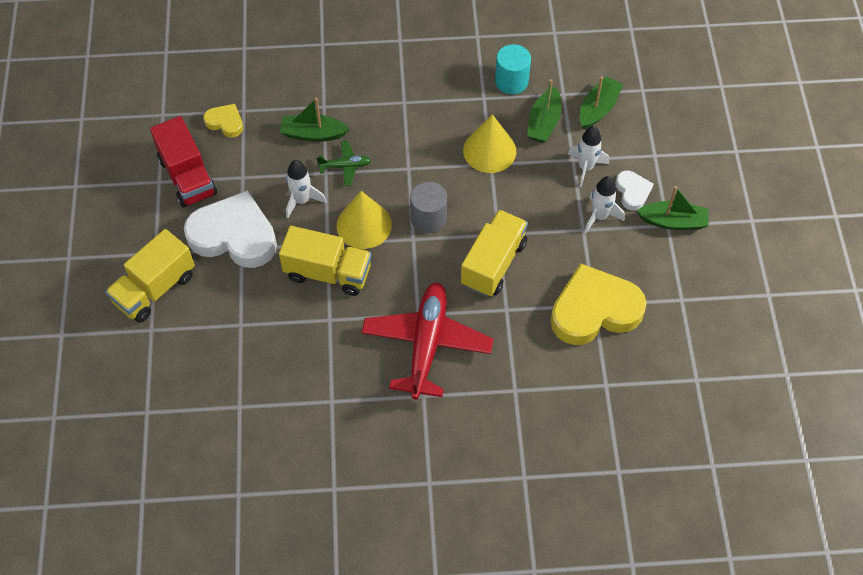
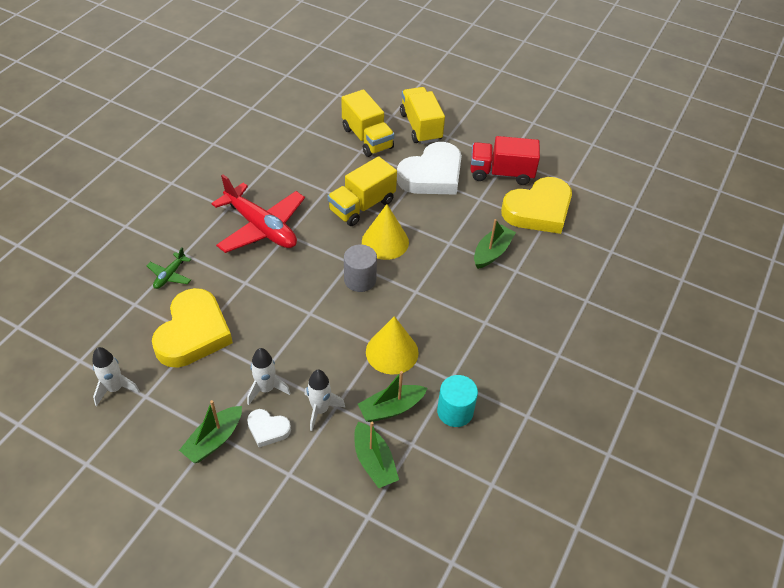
camera: 120 degrees right, 10 degrees down
(225, 122) = (538, 210): yellow heart -> yellow heart, size x2.11
(302, 200) = (434, 219): white rocket -> white rocket (115, 388)
(345, 166) = (447, 256): green plane -> green plane (170, 275)
(493, 263) = (288, 296): yellow truck -> yellow truck (367, 138)
(544, 122) = (391, 408): green boat -> green boat turned 75 degrees counterclockwise

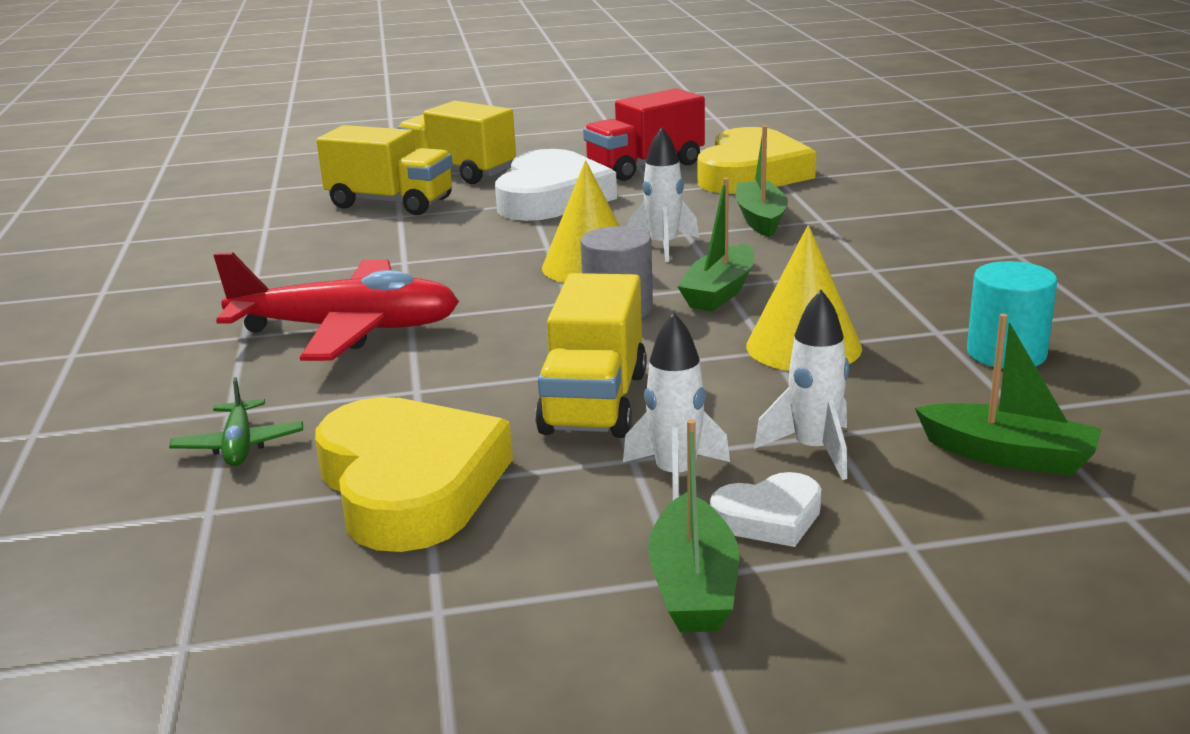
camera: 35 degrees left, 25 degrees down
(115, 388) = (345, 638): white rocket -> white rocket (664, 246)
(362, 206) = (492, 252): yellow truck -> yellow truck (594, 403)
(391, 408) = (916, 394): green boat -> green boat (719, 292)

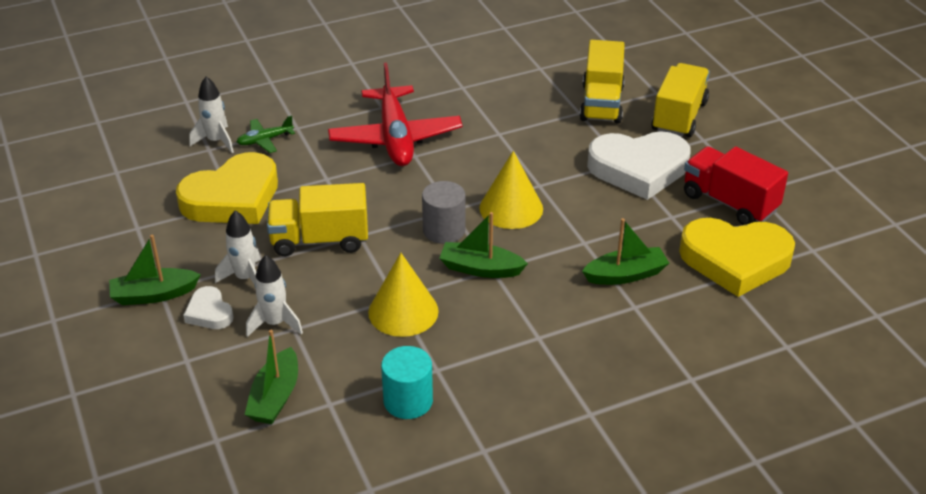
camera: 75 degrees right, 15 degrees up
(664, 246) = (555, 235): white rocket -> white rocket (216, 141)

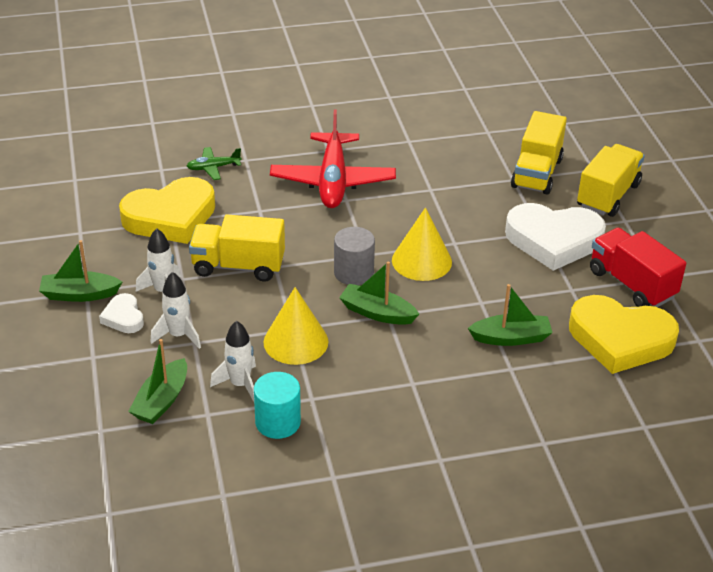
camera: 10 degrees right, 0 degrees up
(216, 141) = (169, 163): white rocket -> white rocket (240, 385)

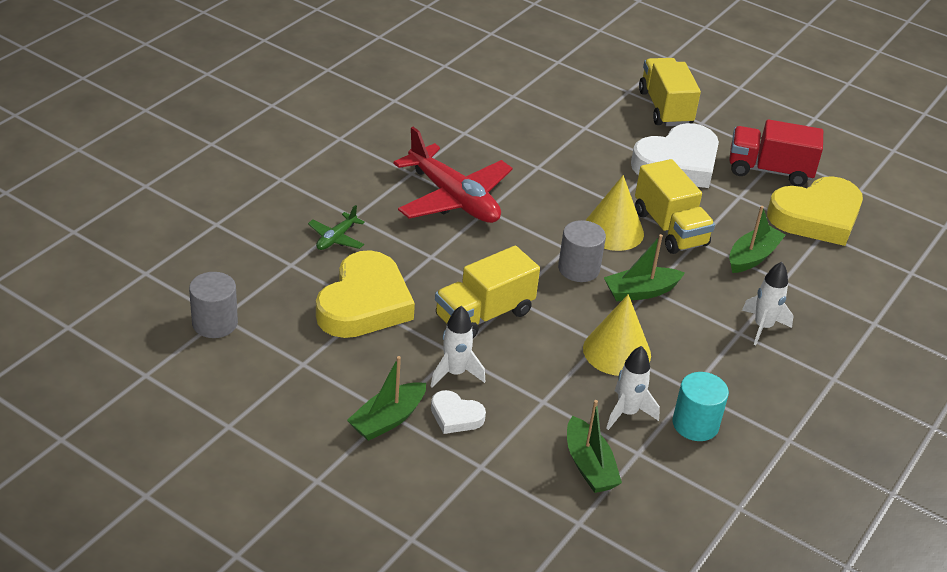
camera: 45 degrees left, 0 degrees up
(65, 181) = (215, 323): none -> grey cylinder
(178, 335) = (523, 403): white rocket -> white rocket (763, 327)
(536, 173) = (594, 114): yellow truck -> yellow truck (670, 228)

